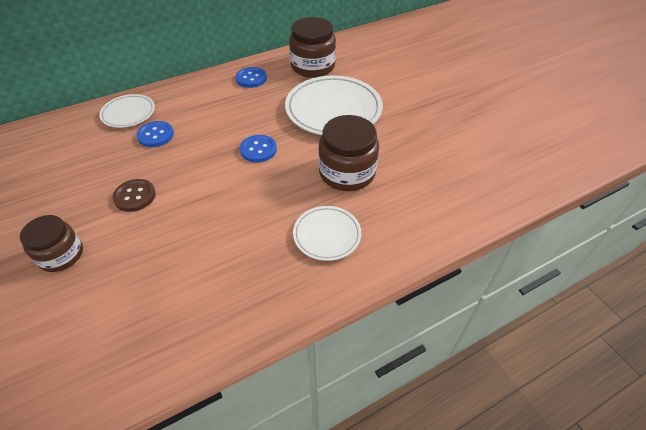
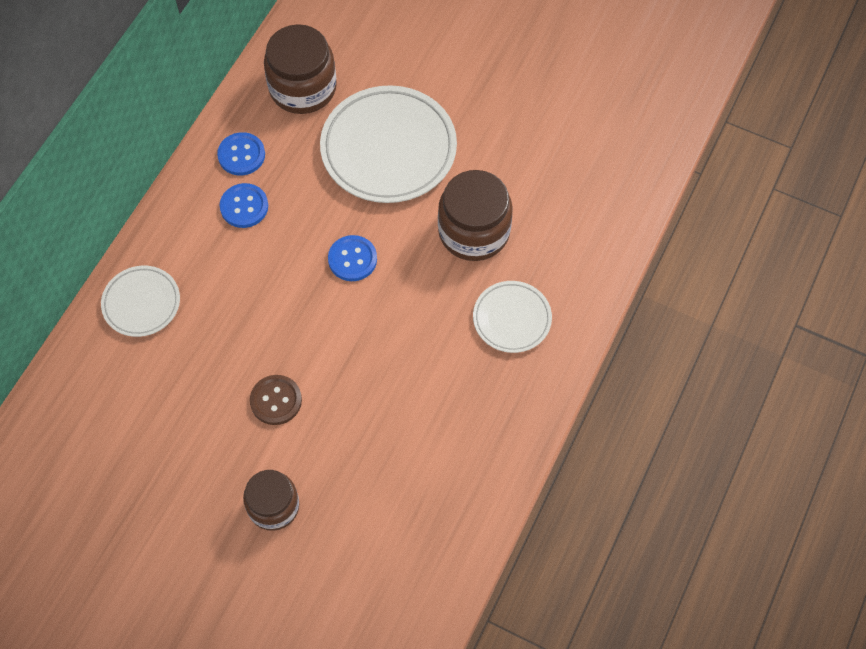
camera: 35 degrees left, 15 degrees up
(155, 135) = (212, 313): blue button -> blue button (244, 206)

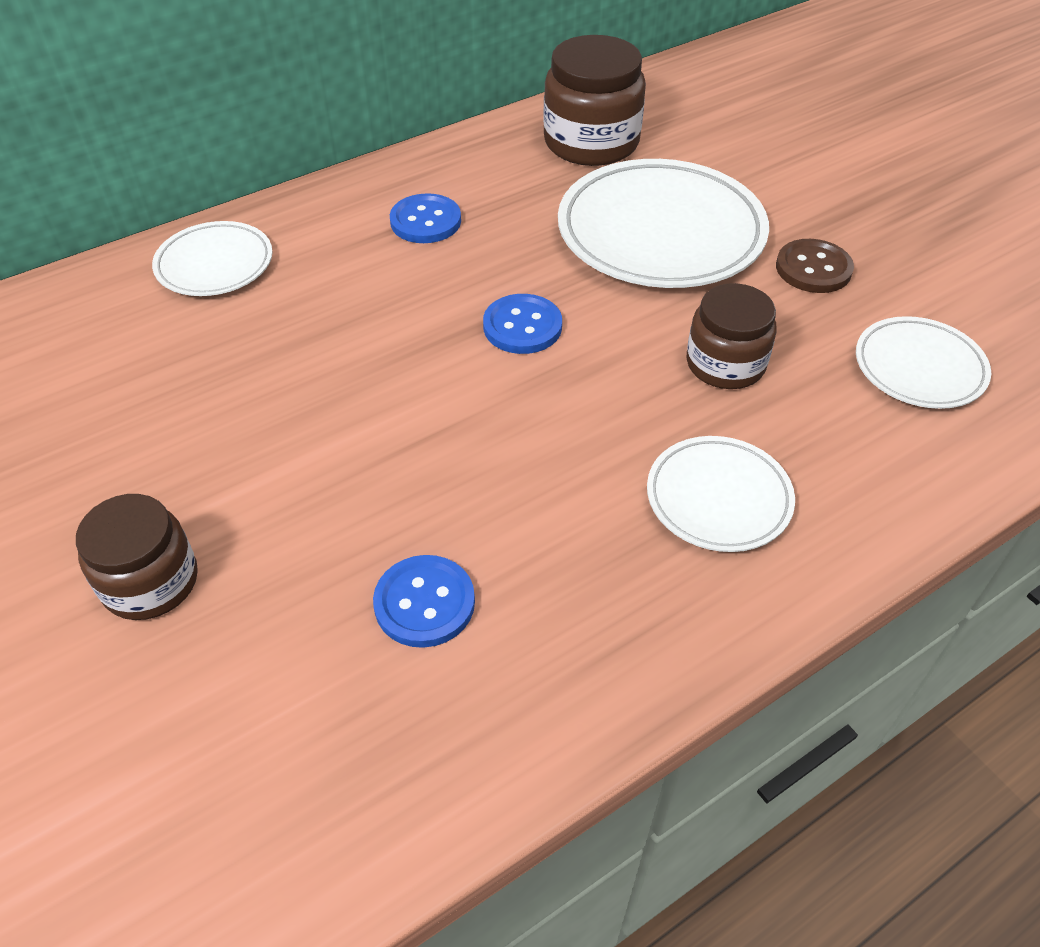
camera: 30 degrees right, 15 degrees down
(241, 155) = (465, 174): blue button -> blue button (424, 603)
(276, 400) = (279, 443): brown button -> brown button (813, 268)
(474, 231) = (725, 364): brown jar -> brown jar, size x0.66
(571, 185) = (919, 368): none -> white plate

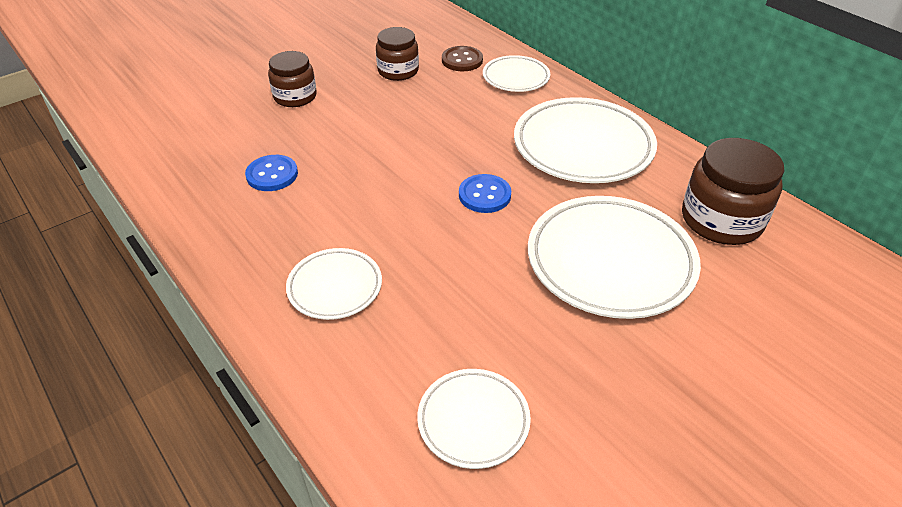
camera: 85 degrees right, 5 degrees down
(425, 221) = (583, 146): blue button -> white plate
(725, 364) = (462, 295): brown jar -> brown jar (398, 71)
(813, 268) = (591, 358): brown button -> brown button (462, 60)

